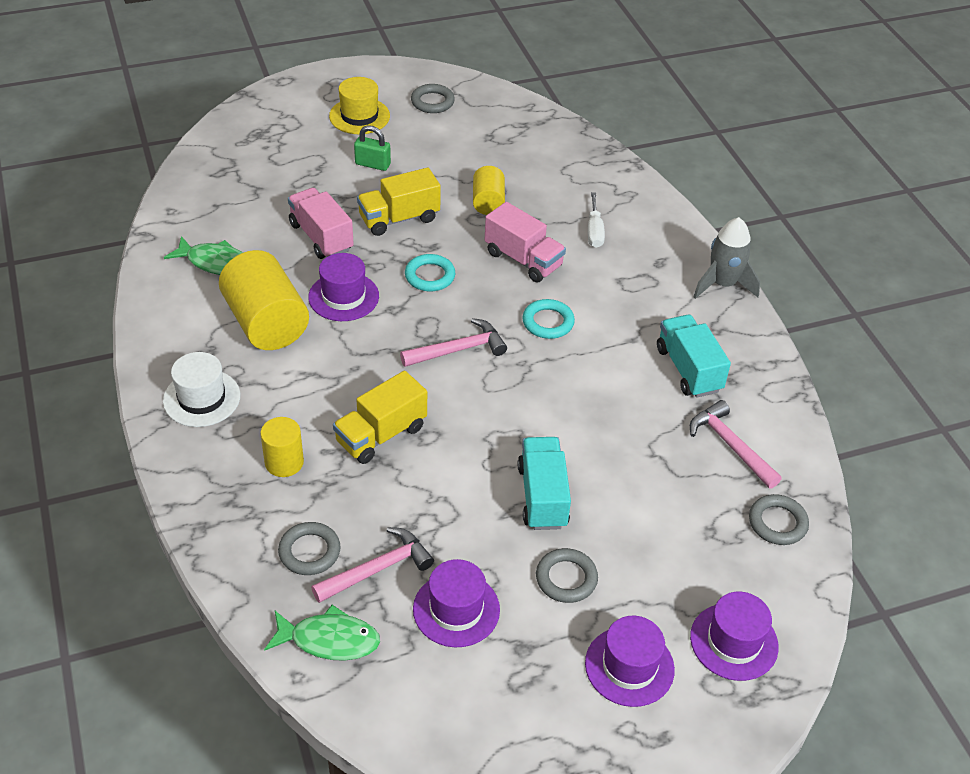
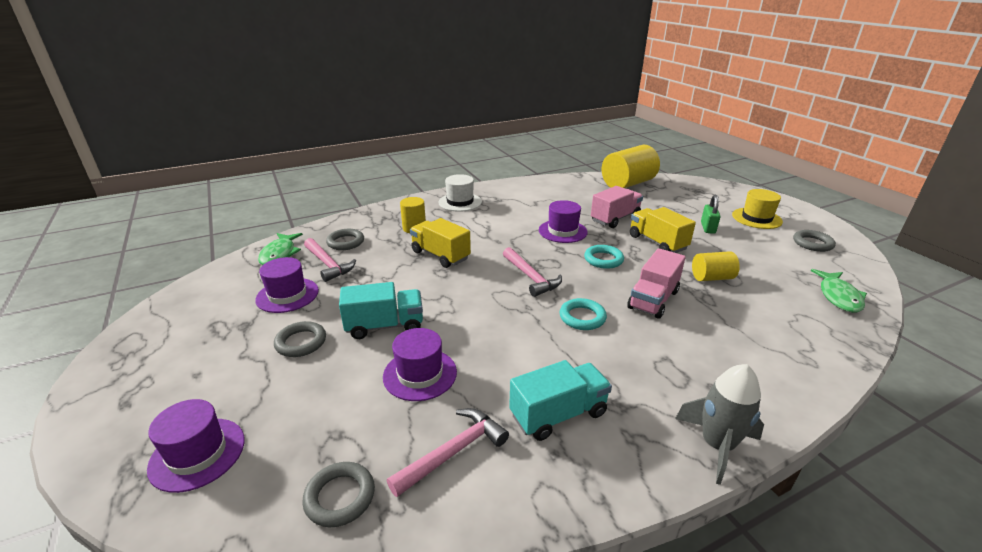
camera: 85 degrees right, 15 degrees down
(215, 263) = (569, 193): green fish -> green fish (838, 296)
(266, 323) = (526, 211): yellow cylinder -> yellow cylinder (627, 184)
(594, 231) = (726, 338): white screwdriver -> none
(629, 666) = (203, 381): purple hat -> purple hat (420, 374)

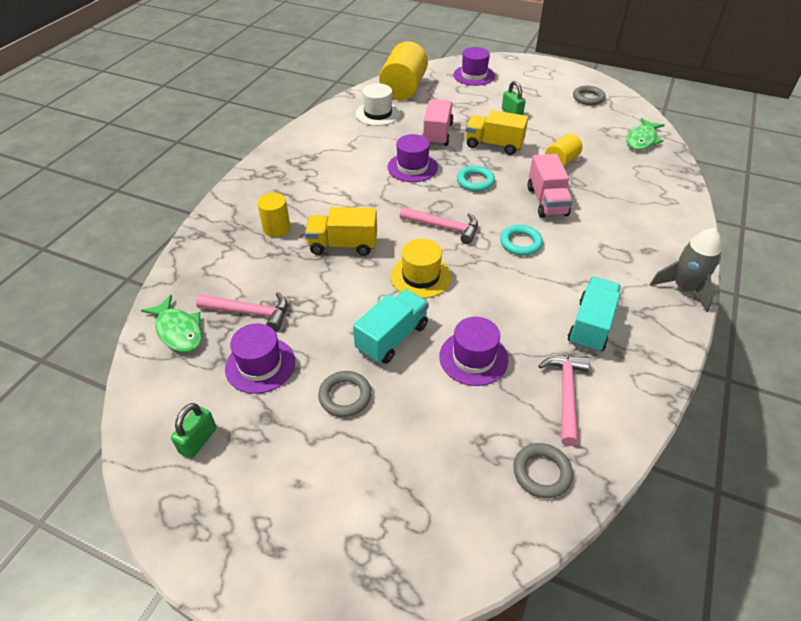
camera: 40 degrees left, 15 degrees up
(196, 315) = (198, 440): none -> green padlock
(197, 454) = (406, 529): purple hat -> purple hat (474, 75)
(345, 242) = (230, 279): grey ring -> none
(460, 202) = (279, 176): white hat -> white hat (378, 114)
(756, 218) = (533, 88): yellow hat -> yellow hat (421, 276)
(838, 296) = (642, 140): green fish -> green fish turned 60 degrees clockwise

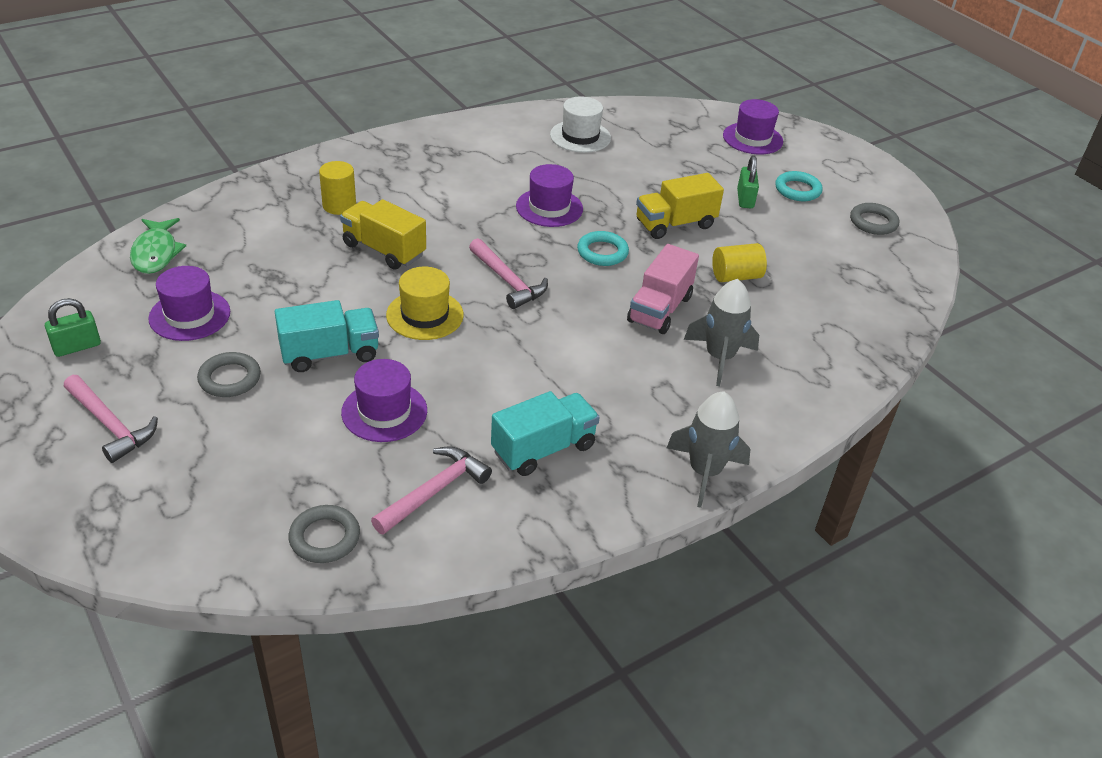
camera: 30 degrees right, 5 degrees down
(250, 312) = (230, 268): pink hammer -> pink hammer (110, 425)
(403, 88) = (645, 121): yellow cylinder -> none
(437, 134) = (622, 185): pink truck -> none
(494, 145) = (675, 224): yellow truck -> yellow truck turned 75 degrees counterclockwise
(520, 243) = (572, 335): turquoise ring -> turquoise ring (797, 190)
(610, 214) = (719, 357): none -> grey rocket
(642, 140) = (880, 299): green fish -> none

